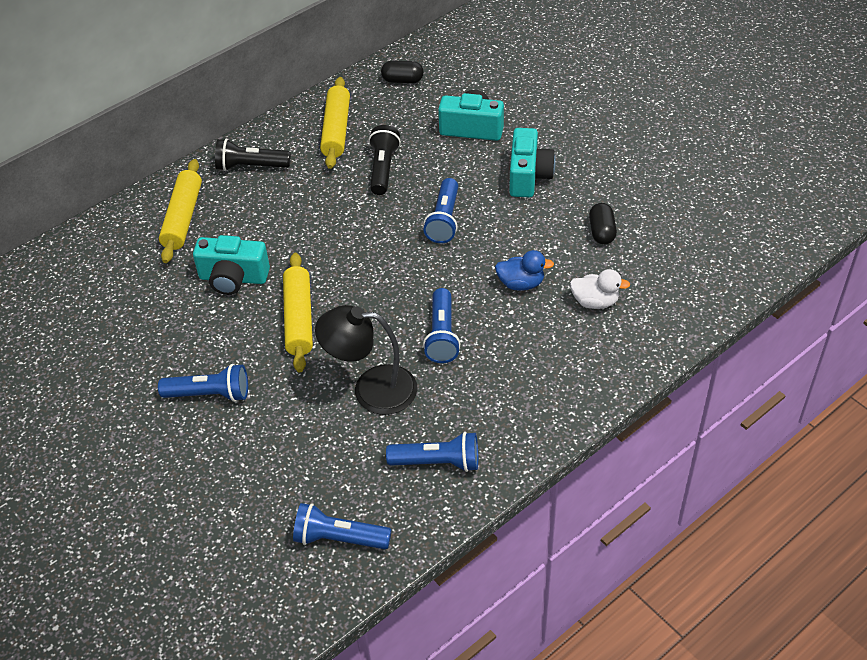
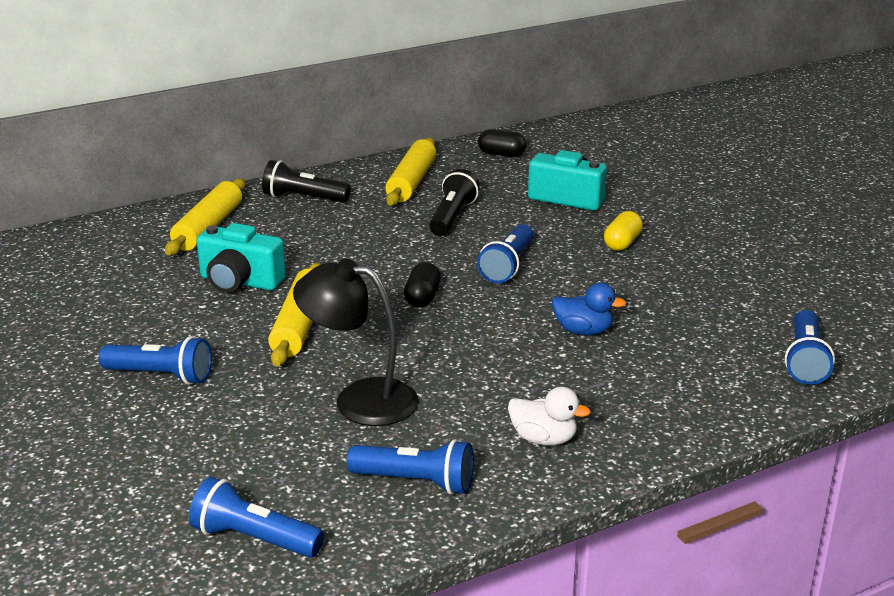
camera: 10 degrees right, 20 degrees down
(442, 335) = (468, 363): blue flashlight -> blue flashlight (805, 361)
(528, 176) = (622, 243): turquoise camera -> yellow capsule
(595, 302) = (673, 359): white duck -> white duck (543, 439)
(601, 232) = (699, 299): black capsule -> black capsule (422, 298)

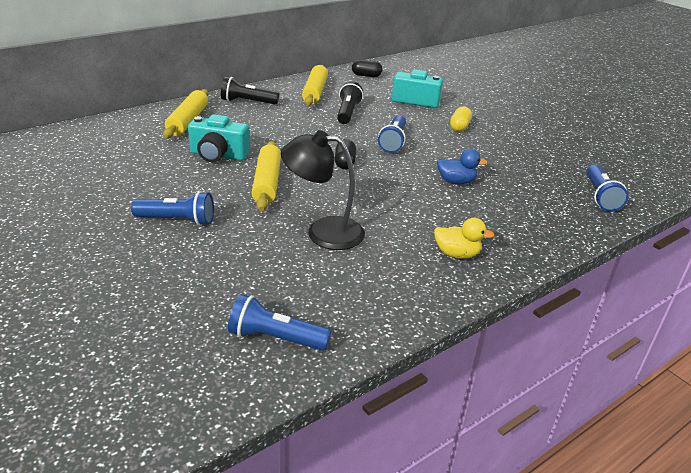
camera: 10 degrees left, 5 degrees up
(416, 482) = (380, 288): blue flashlight -> none
(543, 439) = (457, 254): white duck -> yellow duck

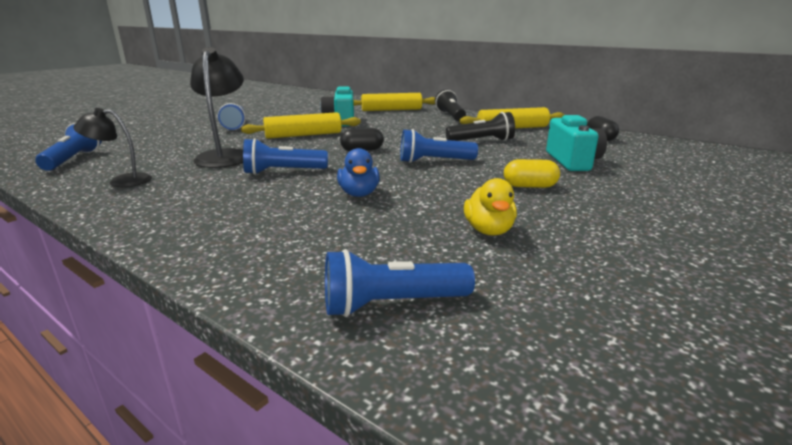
camera: 75 degrees right, 10 degrees down
(383, 291) = (122, 181): none -> black lamp
(392, 205) = (283, 172): none -> blue flashlight
(457, 254) = (183, 204): yellow duck -> yellow duck (488, 230)

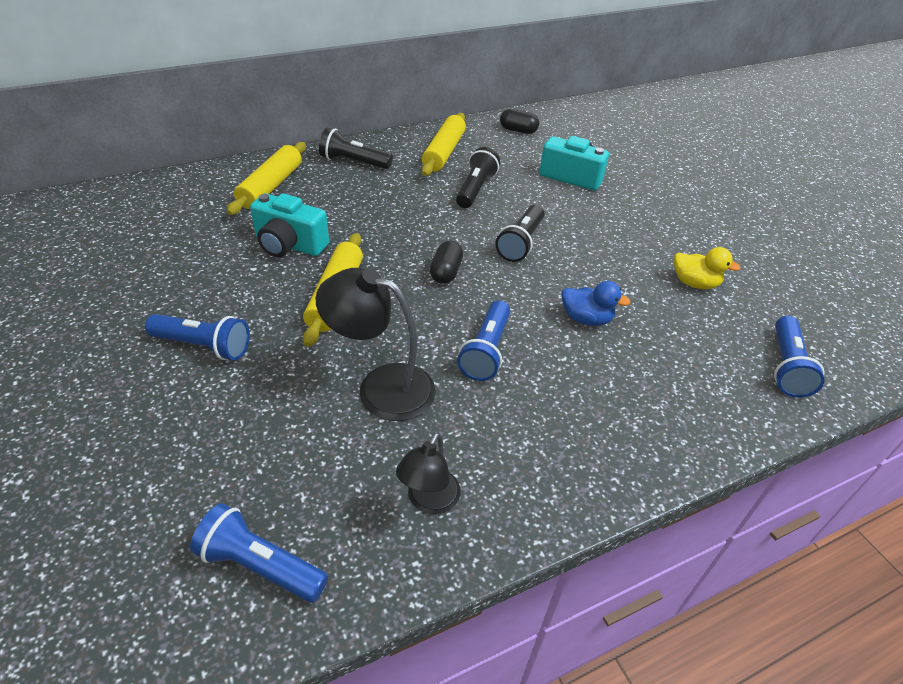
camera: 65 degrees left, 20 degrees up
(434, 161) = (521, 243): blue flashlight -> black flashlight
(529, 186) = (618, 225): yellow capsule -> none

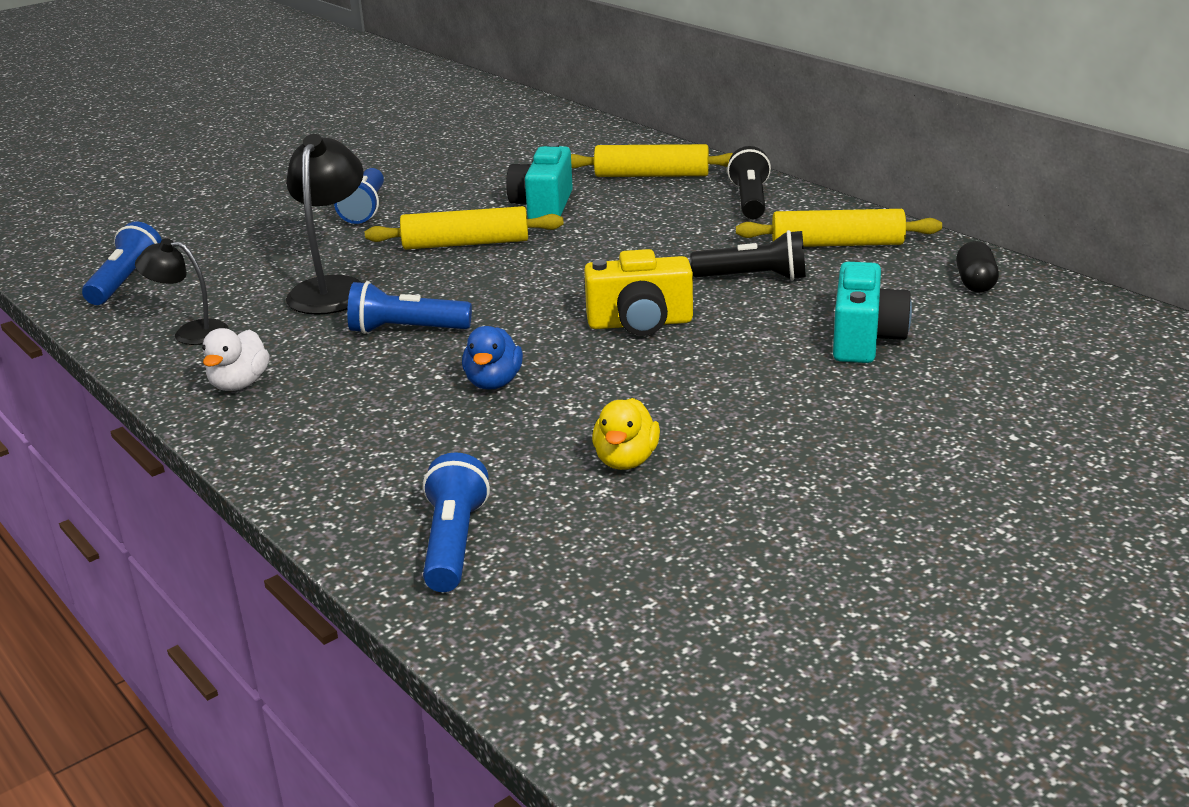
camera: 80 degrees right, 15 degrees down
(446, 272) = (542, 288): black capsule -> none
(521, 243) = (640, 323): black flashlight -> yellow camera
(550, 465) = (239, 384): none -> white duck
(786, 367) = (453, 543): blue flashlight -> blue flashlight turned 90 degrees clockwise

